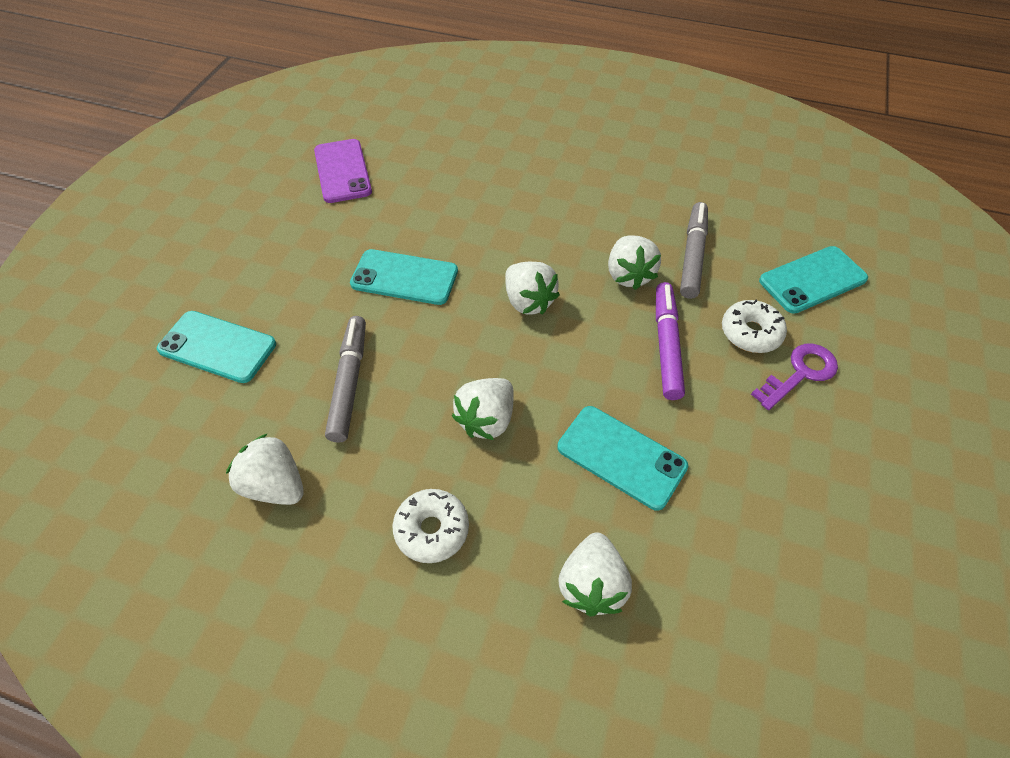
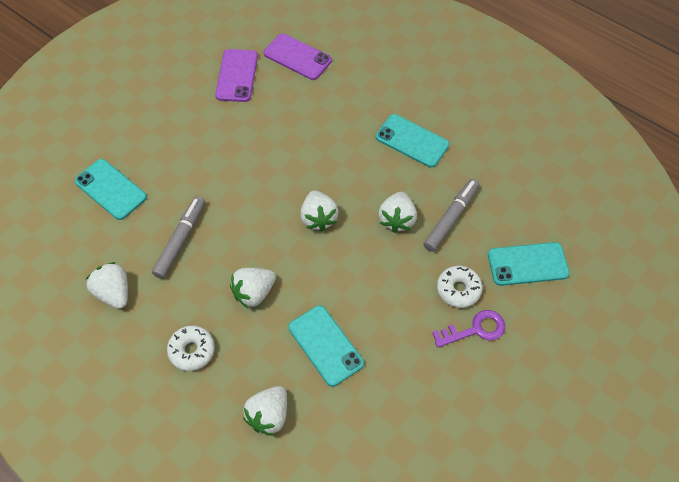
camera: 20 degrees right, 5 degrees up
(404, 277) = (245, 174): turquoise phone -> turquoise phone (412, 141)
(411, 135) = (297, 57): none -> purple phone
(666, 345) = (395, 280): purple marker -> none

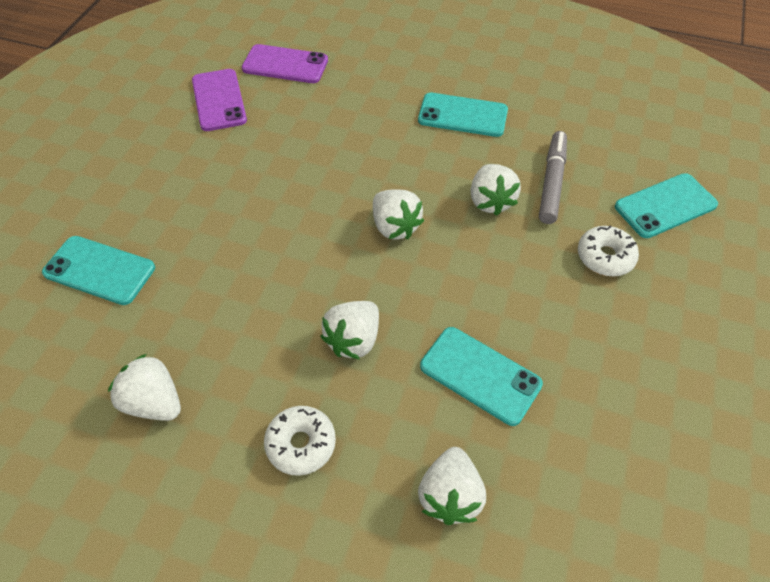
camera: 20 degrees left, 5 degrees down
(181, 240) = (224, 304): grey marker -> none
(475, 329) = (650, 296): purple key -> none

